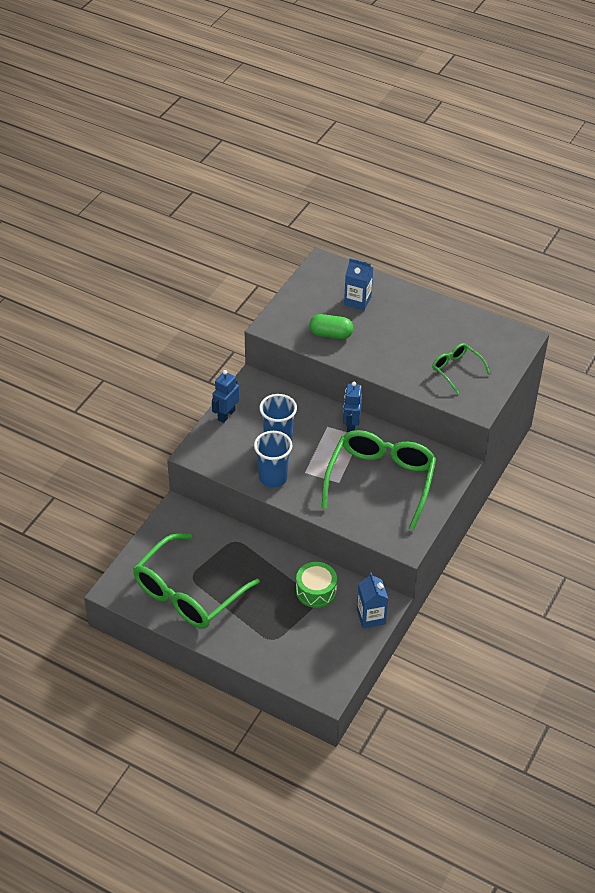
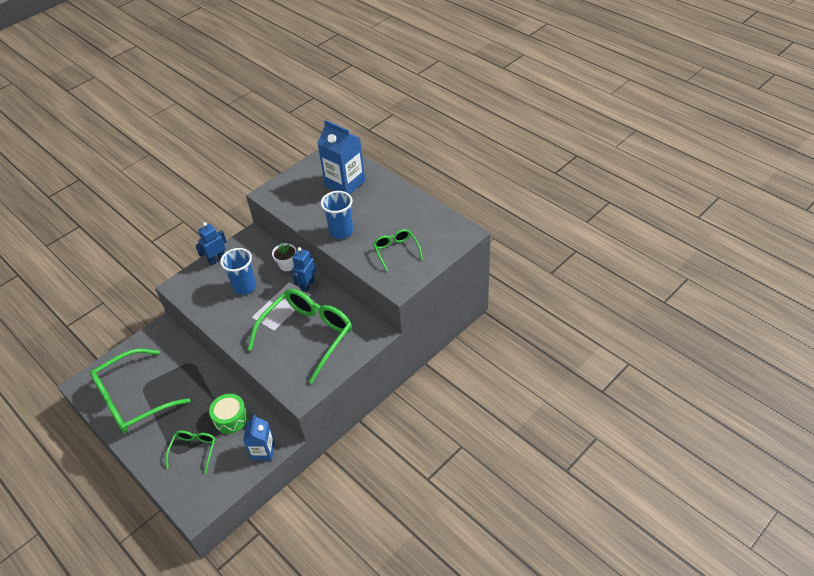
camera: 20 degrees right, 0 degrees up
(273, 478) = (224, 317): blue cup -> blue cup (341, 232)
(292, 631) = (194, 450): none -> green glasses
(315, 408) = (287, 265): none -> white flower pot
(331, 334) = (310, 207): green capsule -> none
(357, 301) = (345, 183): blue carton -> blue carton, size x1.63

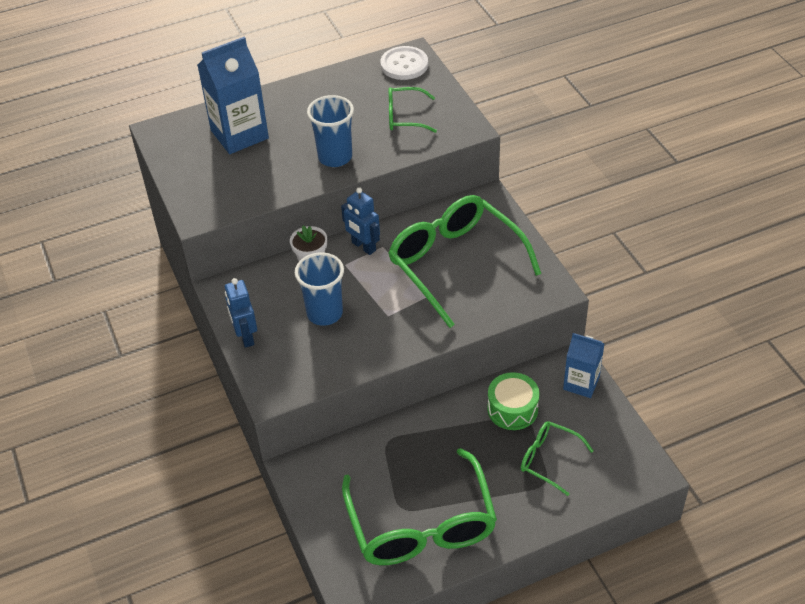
camera: 70 degrees left, 0 degrees up
(452, 233) = (404, 65): none -> white button

